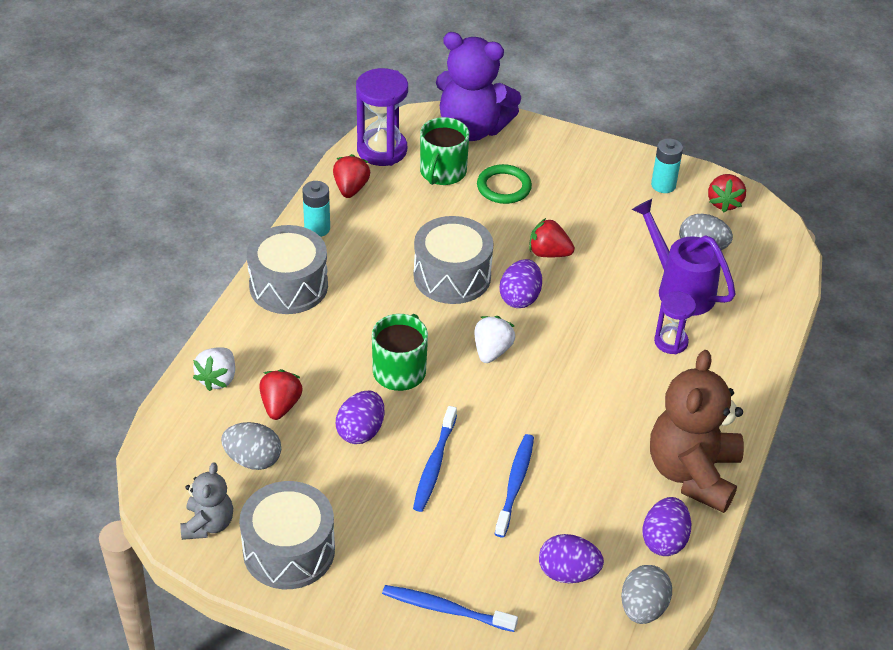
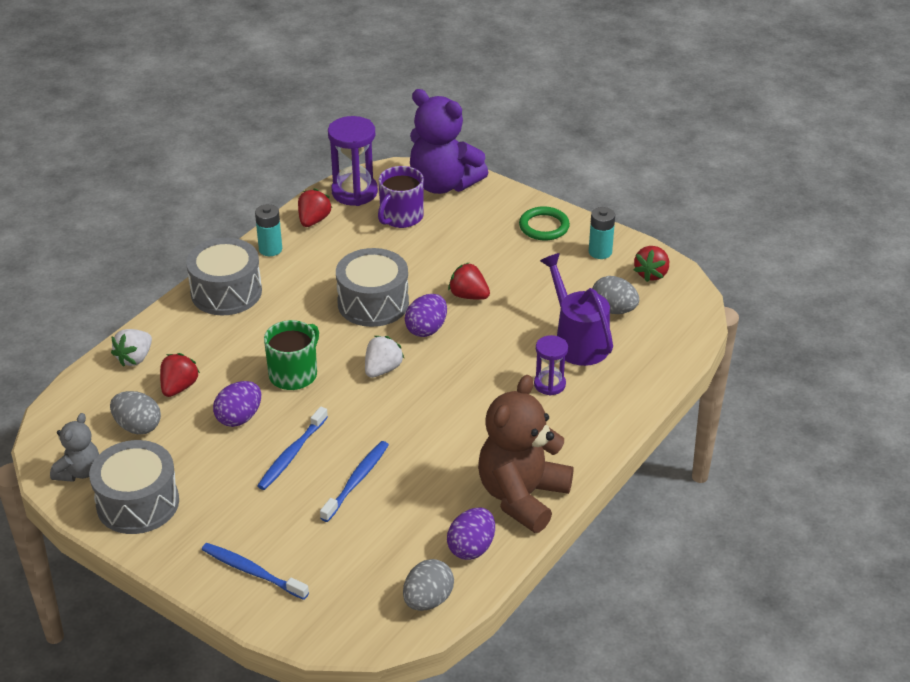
camera: 15 degrees right, 5 degrees down
(442, 172) = (401, 217): green mug -> purple mug
(504, 187) = (451, 236): green ring -> green ring (544, 226)
(568, 573) = (372, 560): purple egg -> none

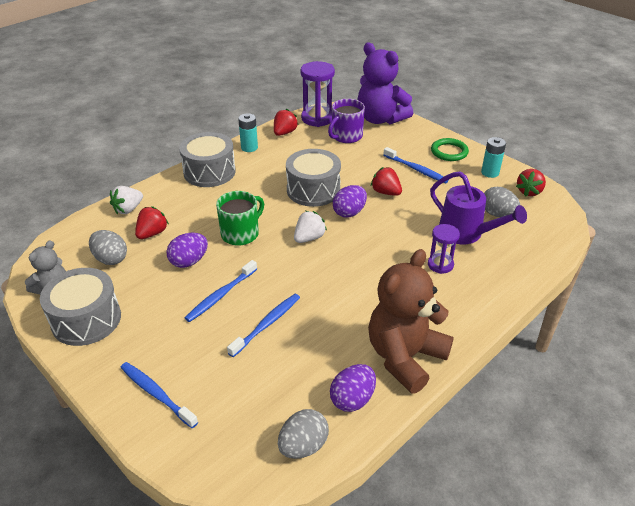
camera: 10 degrees right, 0 degrees up
(503, 258) = (416, 169): none -> blue toothbrush
(577, 341) = (466, 234): purple watering can -> purple watering can turned 150 degrees clockwise

